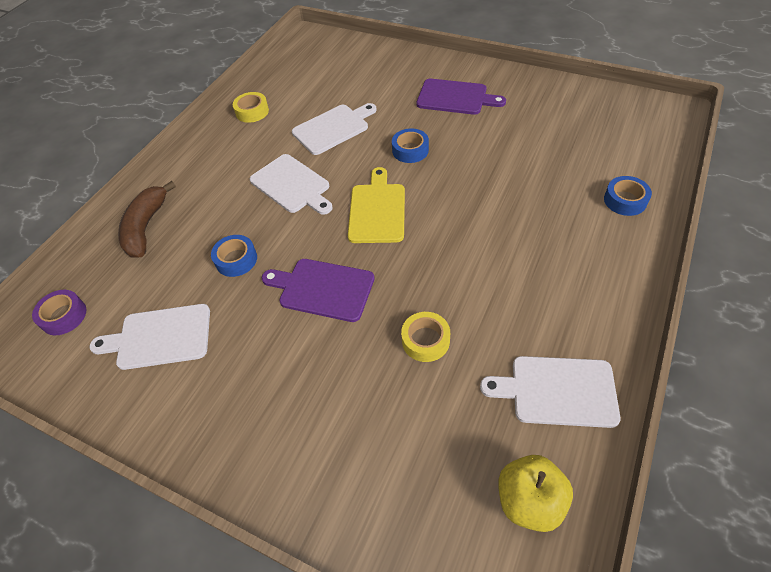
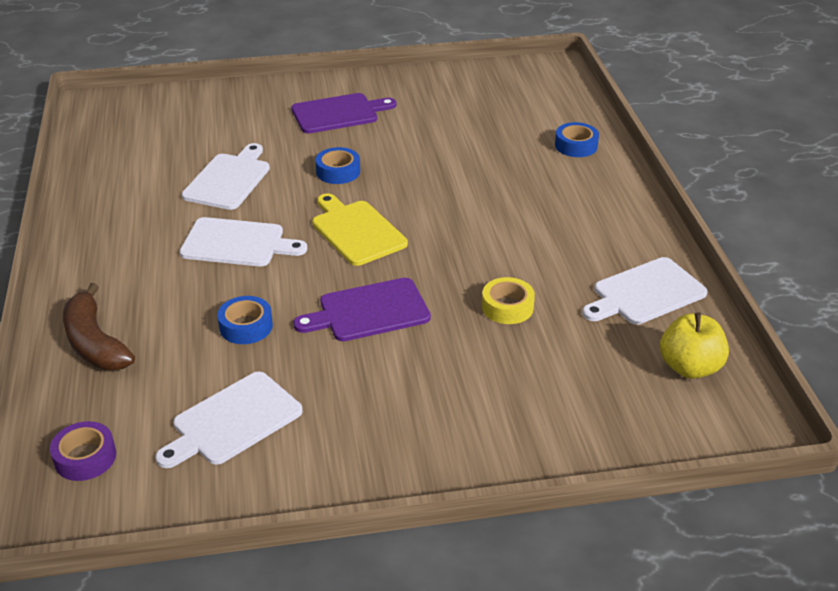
camera: 40 degrees left, 15 degrees down
(252, 112) = (106, 195): yellow tape -> none

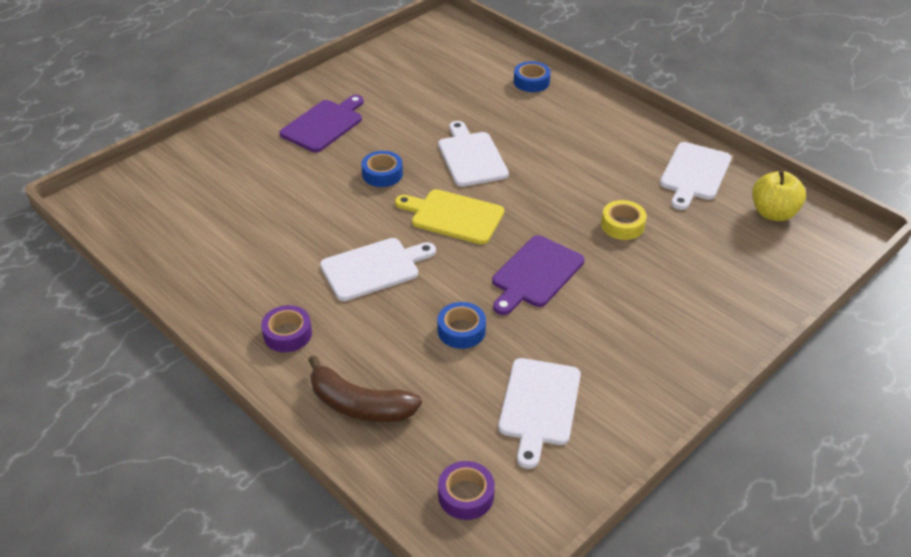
camera: 35 degrees left, 5 degrees up
(110, 263) = (287, 334): none -> purple tape
(228, 179) = (301, 218): white cutting board -> white cutting board (471, 157)

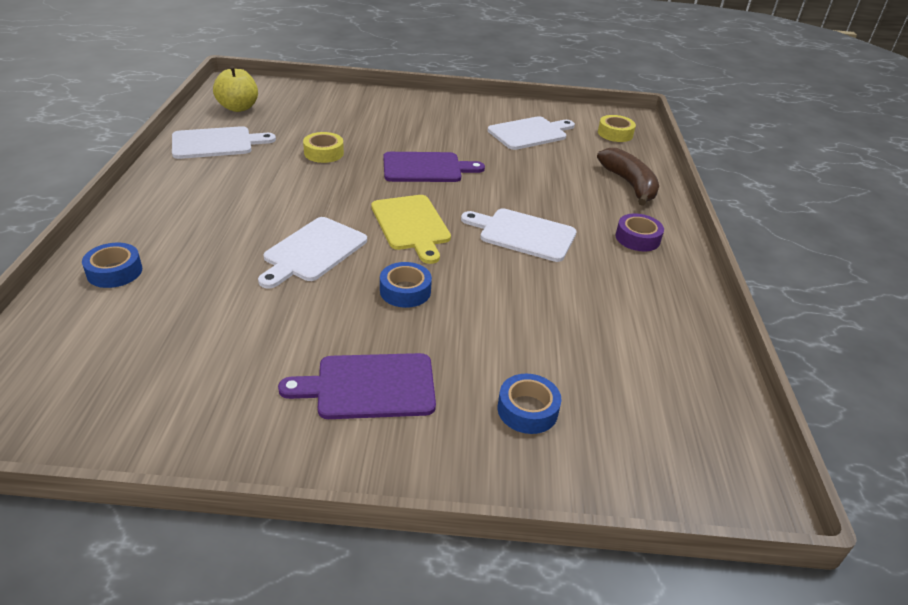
camera: 135 degrees left, 5 degrees down
(461, 330) = (519, 175): blue tape -> blue tape (527, 410)
(466, 495) = (615, 134): purple tape -> yellow tape

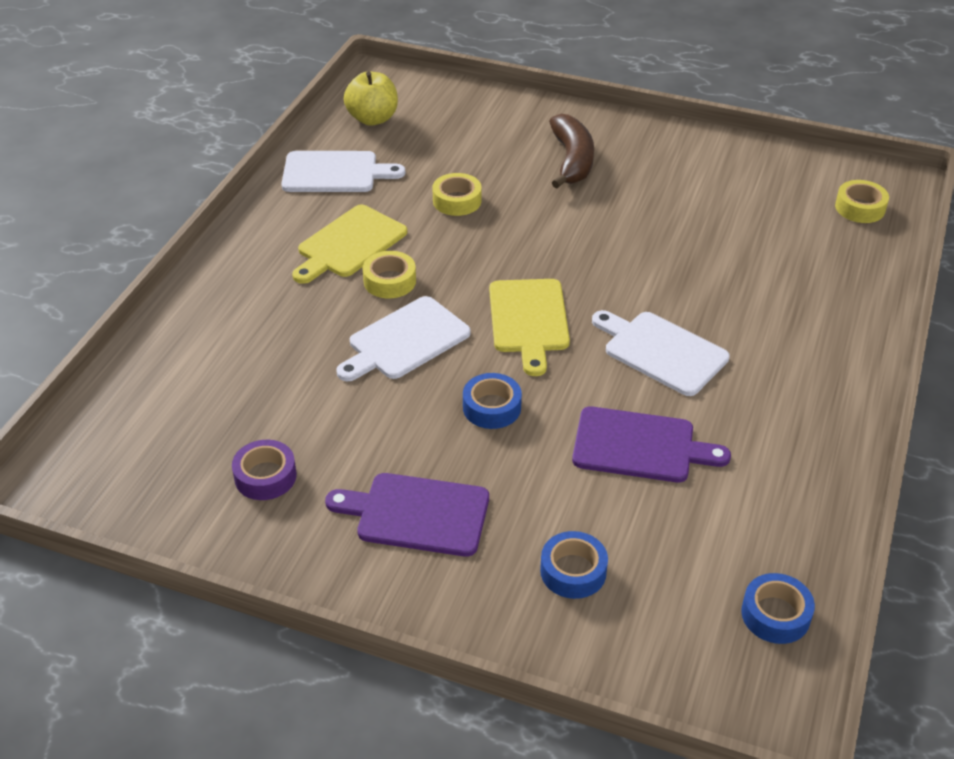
camera: 20 degrees right, 5 degrees up
(114, 272) = (195, 337): blue tape -> blue tape (775, 615)
(243, 189) = (349, 244): none -> yellow cutting board
(285, 211) = (389, 281): none -> yellow tape
(426, 168) = (576, 237): purple cutting board -> purple cutting board (640, 446)
(530, 133) = (737, 195): white cutting board -> none
(629, 184) = (838, 294): brown banana -> brown banana (572, 160)
(637, 238) = (808, 378): purple tape -> purple tape (265, 476)

